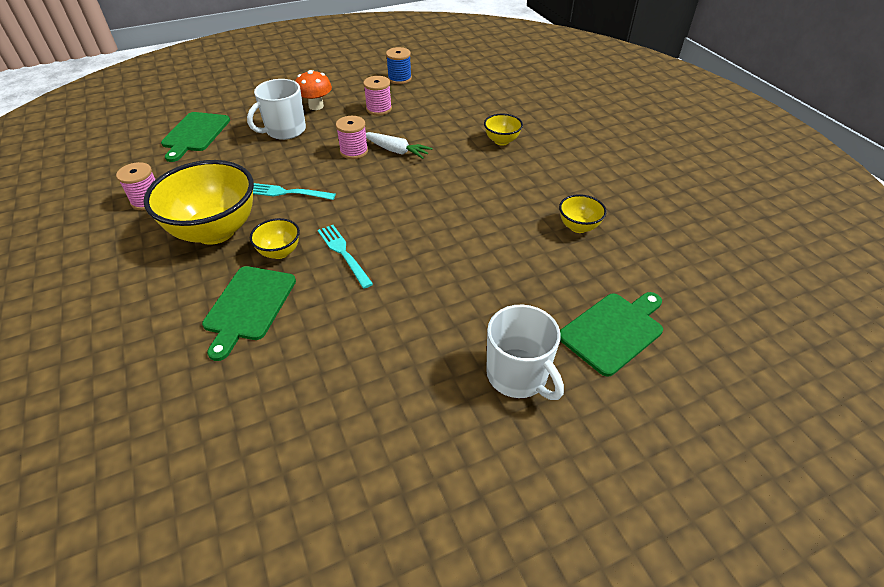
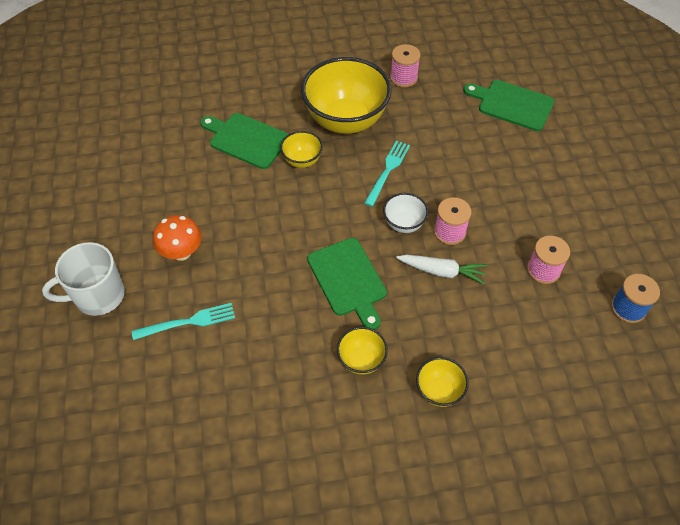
camera: 105 degrees right, 10 degrees up
(285, 130) = (506, 175): white mug -> none
(316, 106) = (559, 207): orange mushroom -> orange mushroom (182, 252)
(343, 253) = (284, 203): turquoise fork -> turquoise fork (188, 322)
(351, 175) = (404, 224): none -> white bowl
(396, 151) = (442, 271): white carrot -> white carrot turned 120 degrees counterclockwise
(578, 227) = (247, 415): yellow bowl -> yellow bowl (361, 360)
(613, 331) = (103, 385): green cutting board -> green cutting board (348, 280)

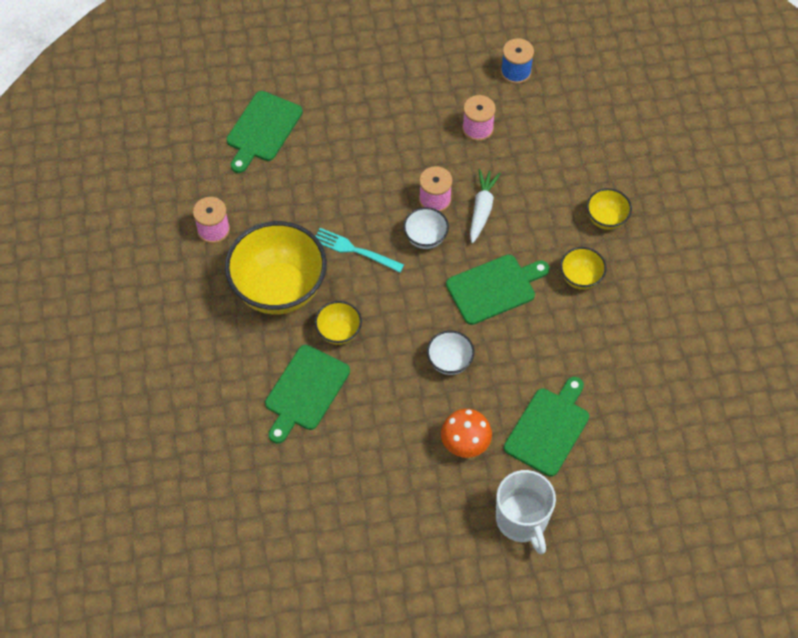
camera: 90 degrees left, 5 degrees up
(188, 322) = (548, 428): turquoise fork -> green cutting board
(267, 241) = (449, 362): none -> white bowl

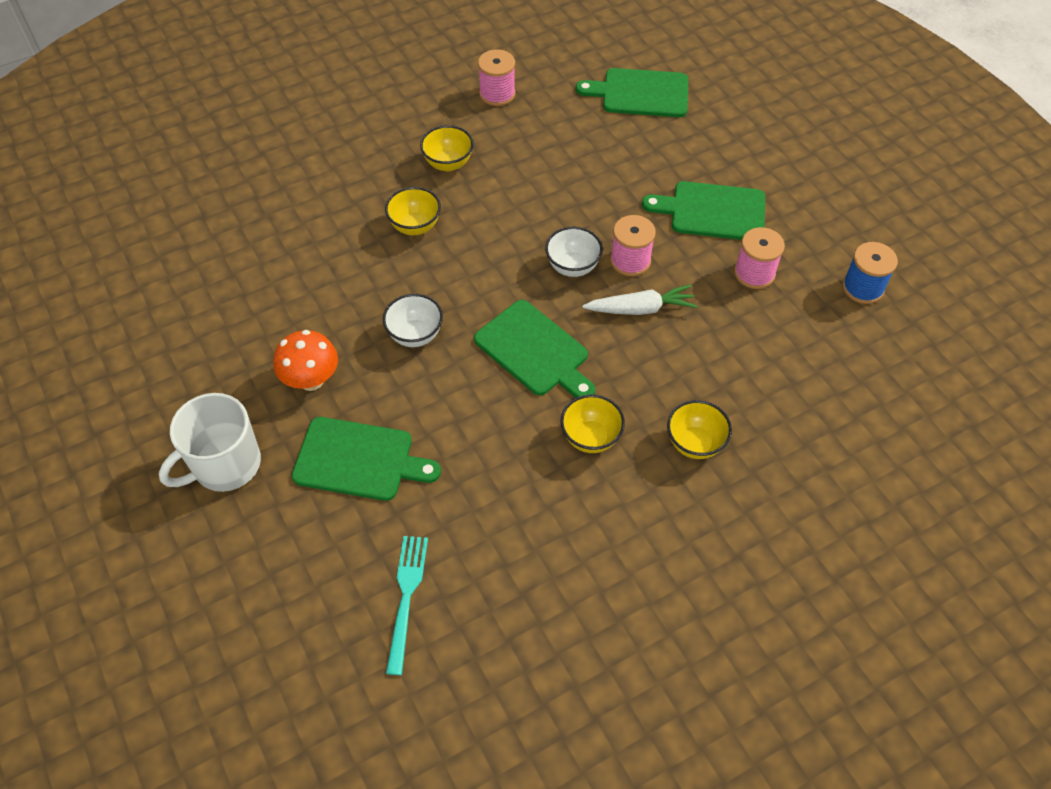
camera: 70 degrees right, 5 degrees down
(279, 289) = (448, 163): yellow bowl -> yellow bowl, size x0.46
(305, 391) = (332, 220): green cutting board -> green cutting board (712, 211)
(354, 250) = (526, 209): turquoise fork -> turquoise fork (406, 596)

